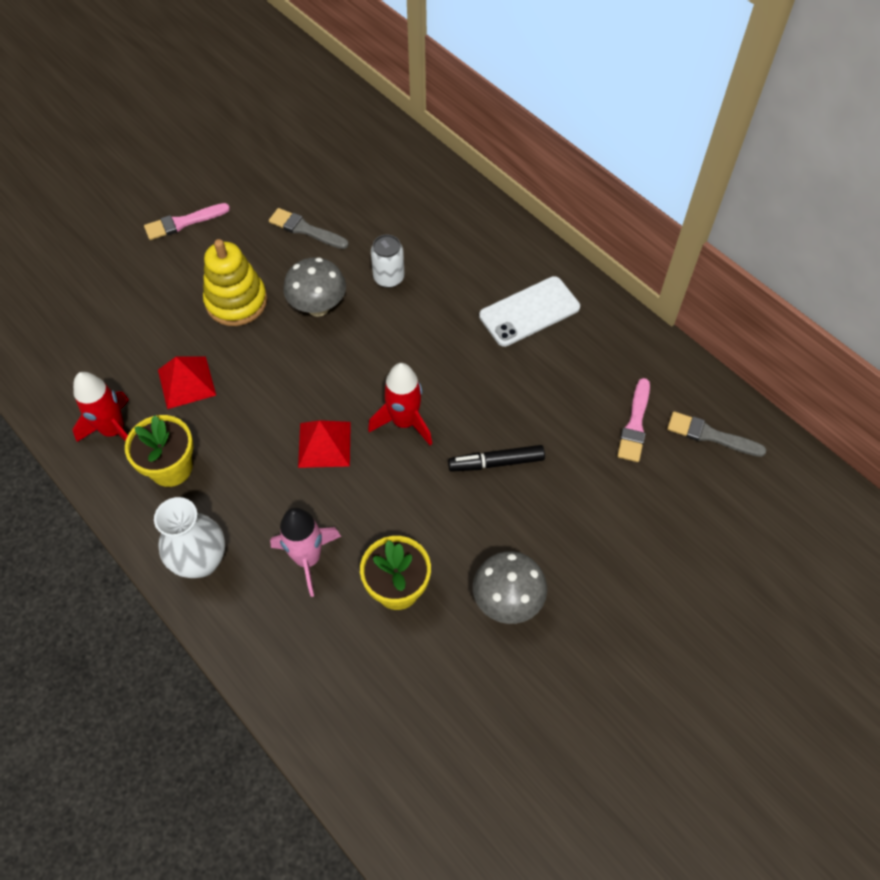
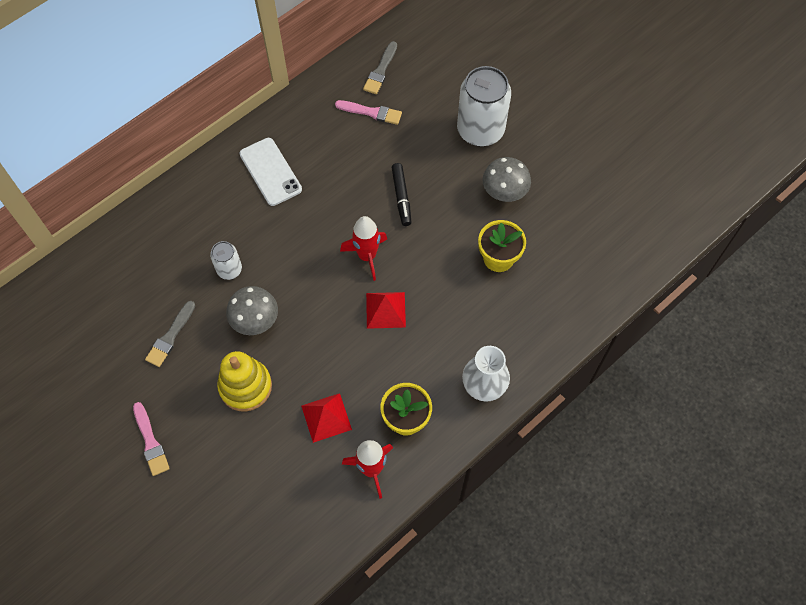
camera: 90 degrees left, 5 degrees up
(308, 559) = (479, 315): pink rocket -> none
(618, 570) = (480, 130): none -> white can

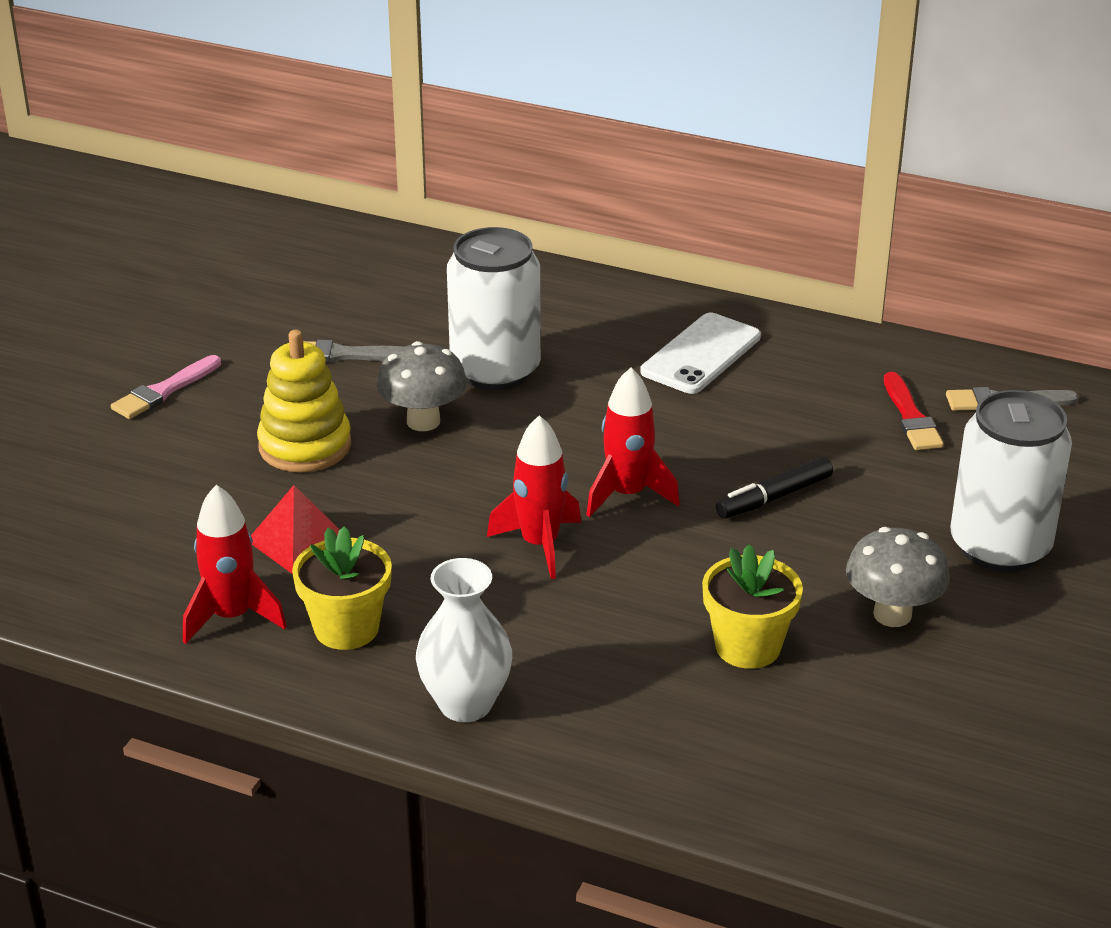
camera: 65 degrees right, 30 degrees down
(229, 270) = (495, 370): white can -> white can, size x1.99
(371, 112) = (911, 417): pink brush -> red brush
(385, 310) = (540, 545): red pyramid -> red rocket

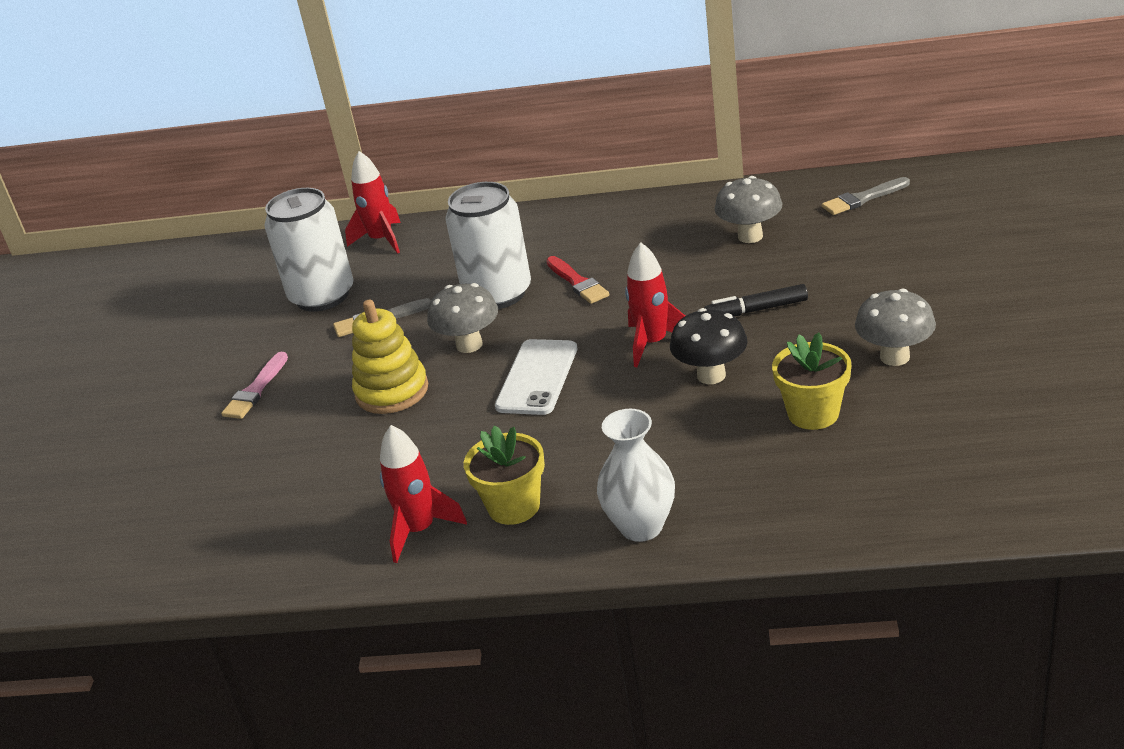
camera: 15 degrees left, 0 degrees up
(299, 541) = (434, 458): red pyramid -> none
(540, 545) = (615, 398): red rocket -> red rocket (381, 240)
(665, 558) = (711, 375): none -> black mushroom
(701, 354) = (636, 236): white phone -> white phone (537, 377)
(774, 497) = (756, 310): black marker -> black marker turned 45 degrees clockwise
(833, 402) = (750, 236): none -> grey mushroom
(911, 417) = (809, 228): red brush -> red brush (577, 282)
(999, 547) = (931, 289): white can -> white can (322, 296)

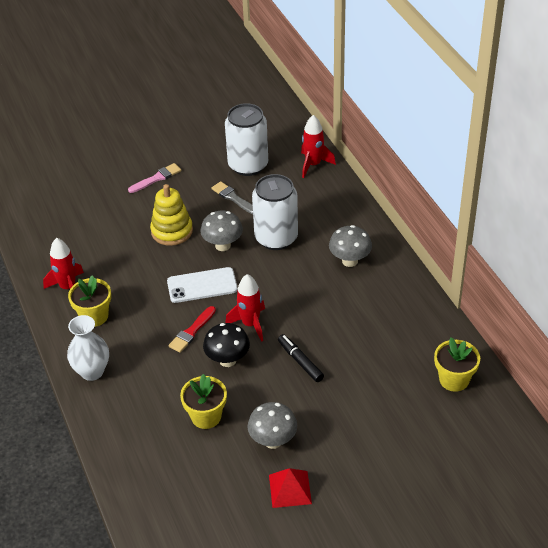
camera: 60 degrees right, 10 degrees up
(255, 390) = (157, 178): pink brush -> pink brush turned 150 degrees clockwise
(577, 282) = (300, 269): red brush -> red brush (192, 331)
(750, 236) = (383, 334): grey mushroom -> grey mushroom (350, 261)
(863, 199) = (454, 379): grey brush -> yellow flower pot
(992, 355) = (290, 489): none -> red pyramid

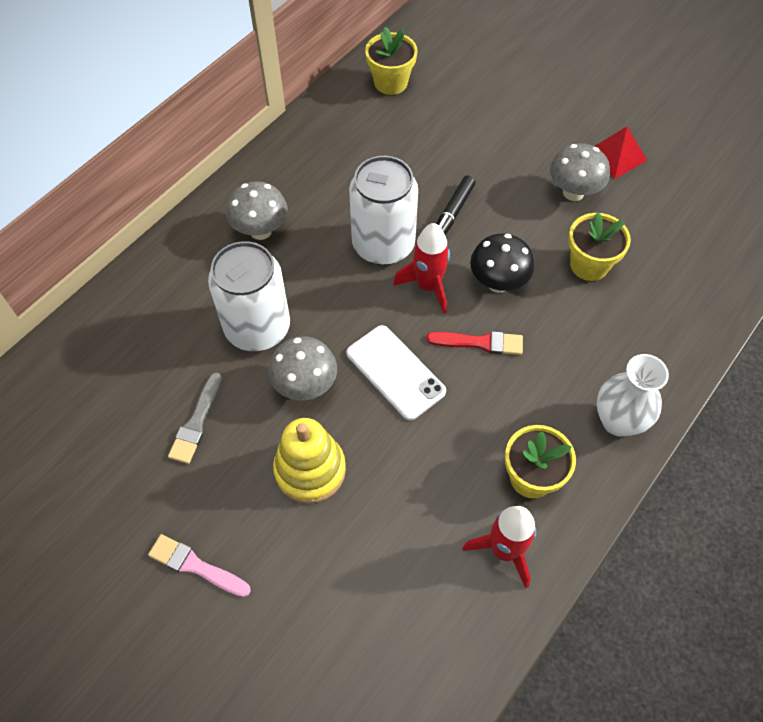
camera: 120 degrees left, 15 degrees up
(248, 165) = (108, 440): white can -> white can (383, 245)
(313, 164) = (74, 351): red rocket -> none

